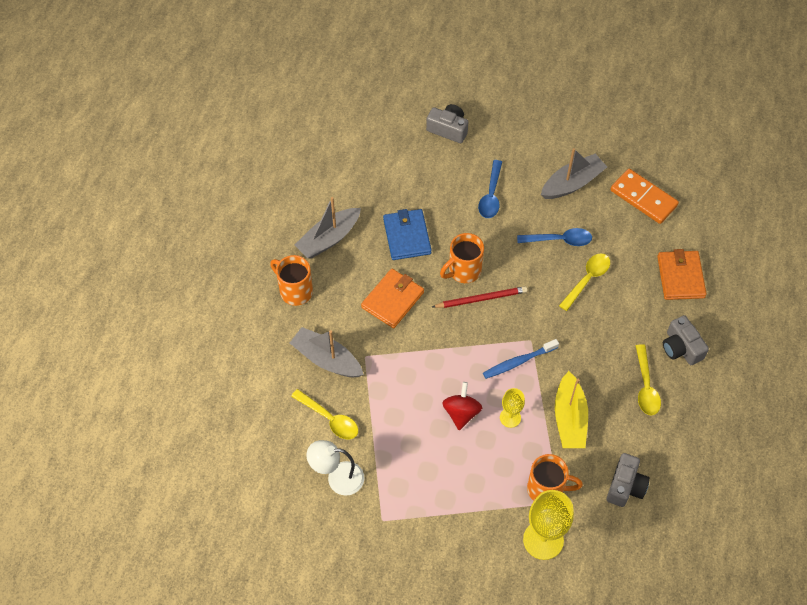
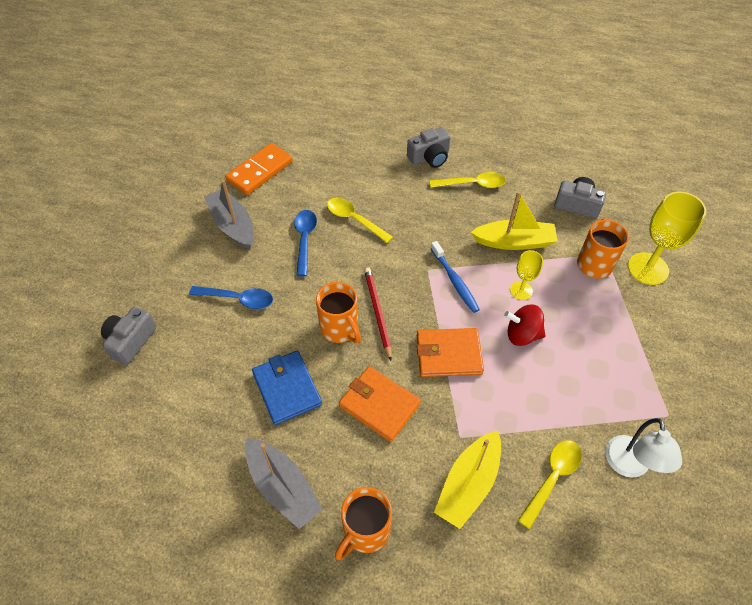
camera: 90 degrees left, 5 degrees down
(326, 359) = (468, 484): grey boat -> yellow boat
(407, 236) = (287, 389): blue wallet -> blue wallet turned 75 degrees clockwise
(680, 277) = (353, 152): orange wallet -> orange wallet (448, 354)

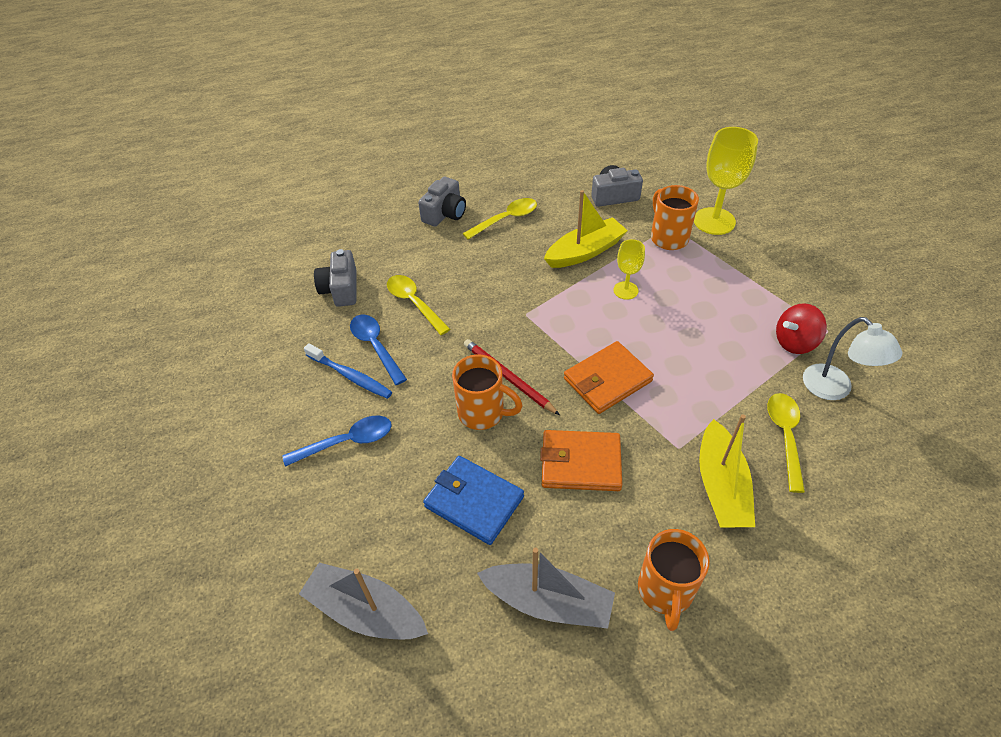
camera: 30 degrees left, 5 degrees down
(131, 341) = (249, 555): grey camera -> grey camera (341, 289)
(233, 225) = (281, 371): grey boat -> grey boat (366, 611)
(260, 171) = (270, 303): orange domino -> none
(354, 220) = (414, 303): yellow spoon -> yellow spoon turned 45 degrees clockwise
(455, 281) = (559, 312): blue toothbrush -> blue toothbrush (350, 376)
(522, 334) = (658, 328): red spinning top -> red spinning top (794, 342)

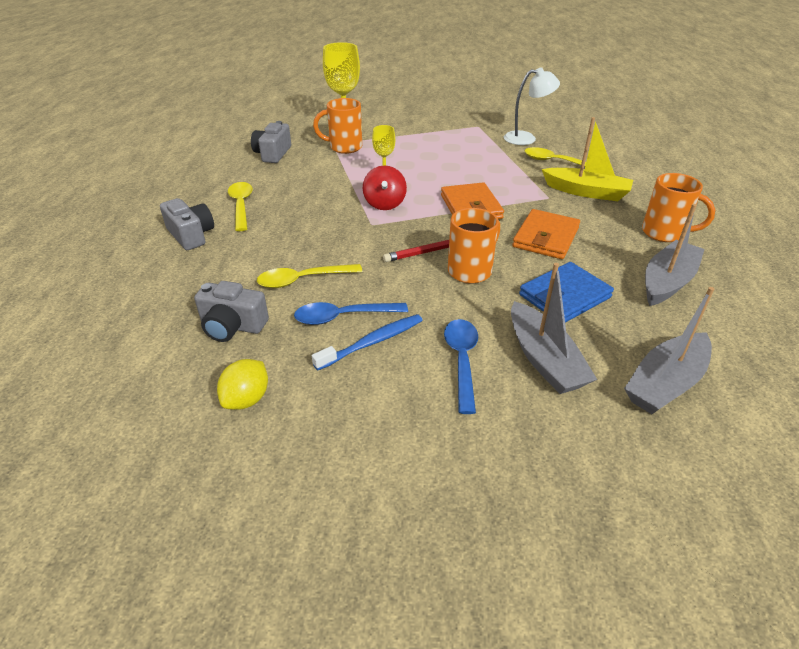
camera: 70 degrees left, 10 degrees down
(268, 331) = (247, 399): none -> yellow lemon
(368, 502) = (544, 359): none -> grey boat
(585, 252) = (324, 181): yellow boat -> none
(794, 342) = (481, 137): red spinning top -> red spinning top (384, 204)

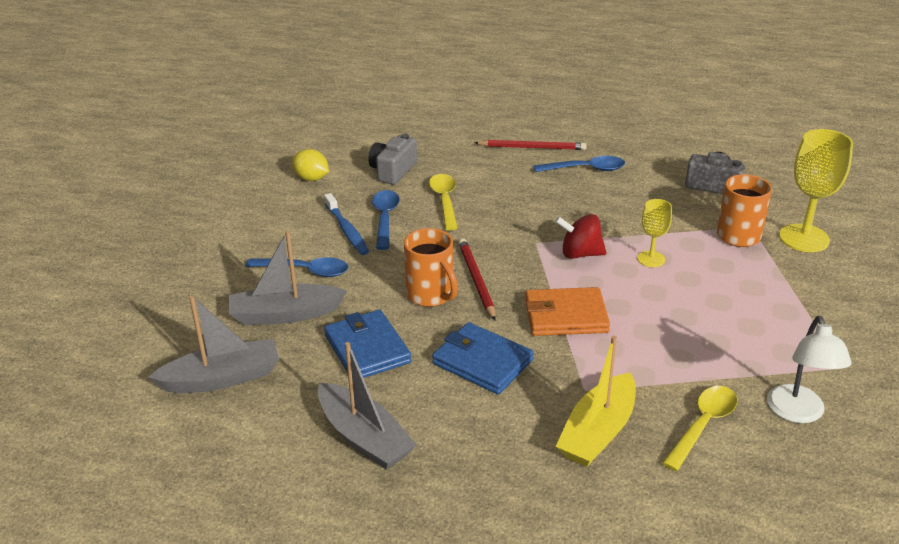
camera: 100 degrees right, 5 degrees down
(191, 235) = (532, 147): grey camera -> red pencil
(241, 205) = (585, 169): yellow spoon -> blue spoon
(545, 237) = (482, 362): orange wallet -> blue wallet
(664, 233) = (470, 477): orange mug -> none
(665, 383) = (222, 378): grey boat -> grey boat turned 105 degrees clockwise

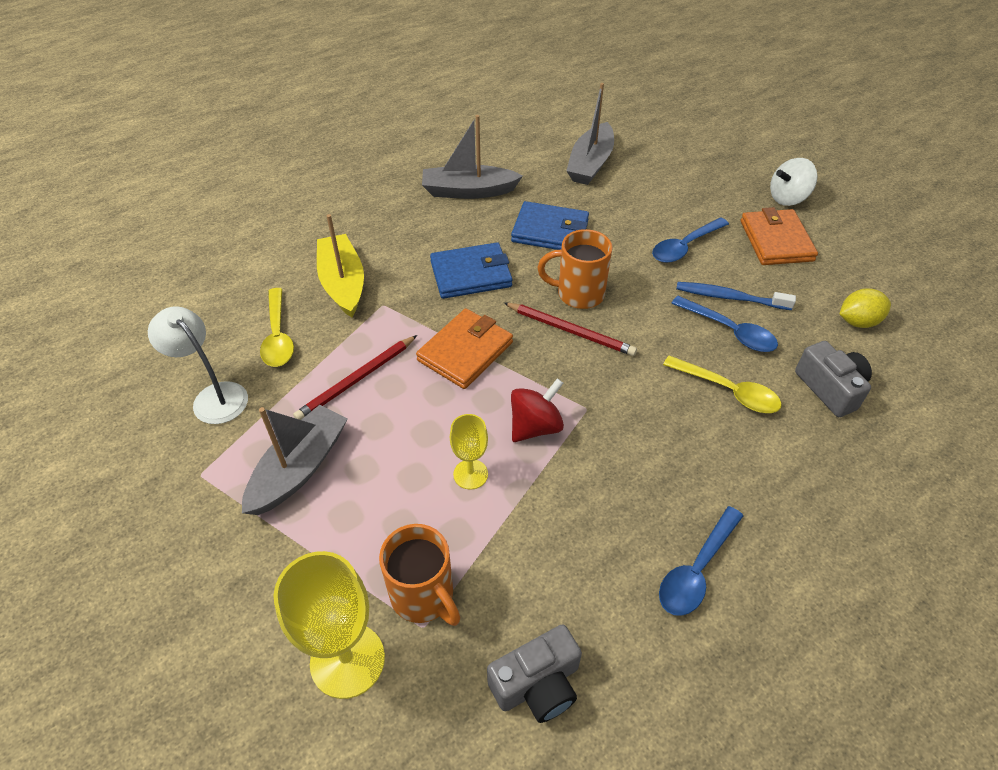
camera: 130 degrees right, 15 degrees up
(173, 247) = (787, 198): none -> white spinning top
(247, 234) = (776, 241): none -> orange wallet
(285, 314) = (633, 213): grey boat -> grey boat (299, 468)
(532, 147) = (799, 557): red pencil -> red pencil (356, 380)

